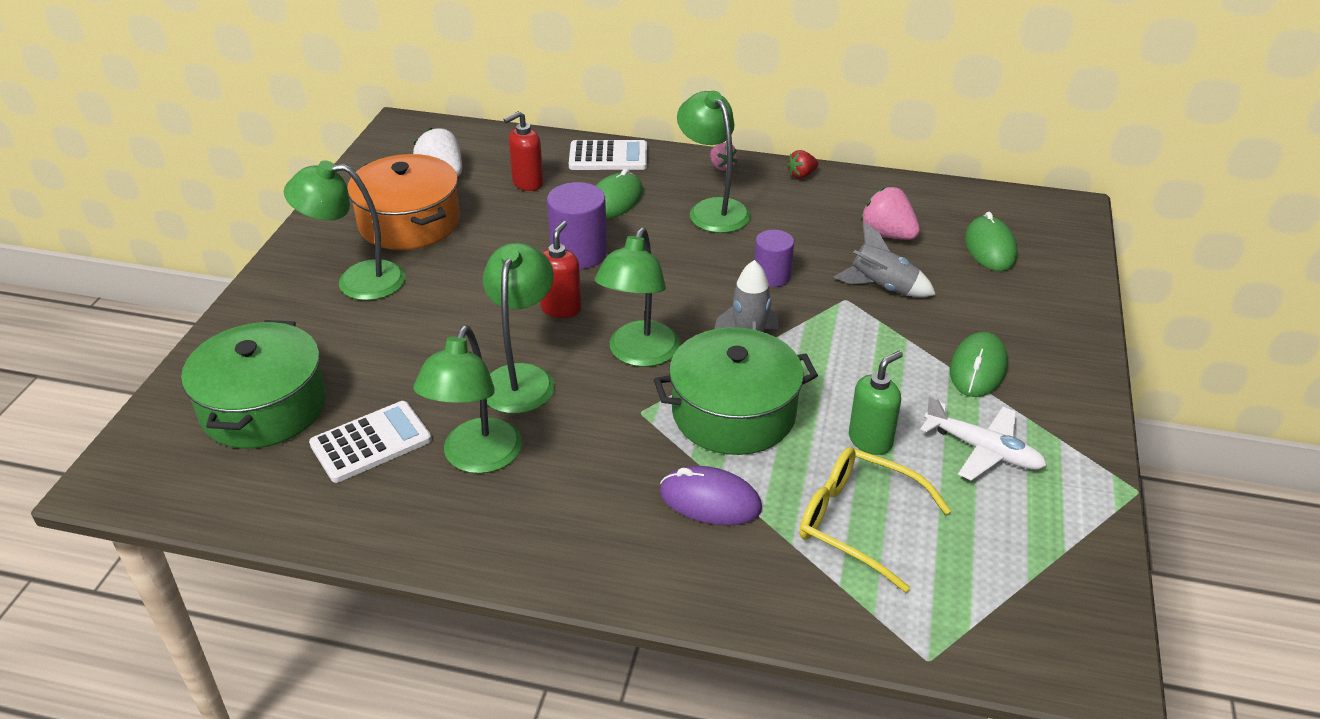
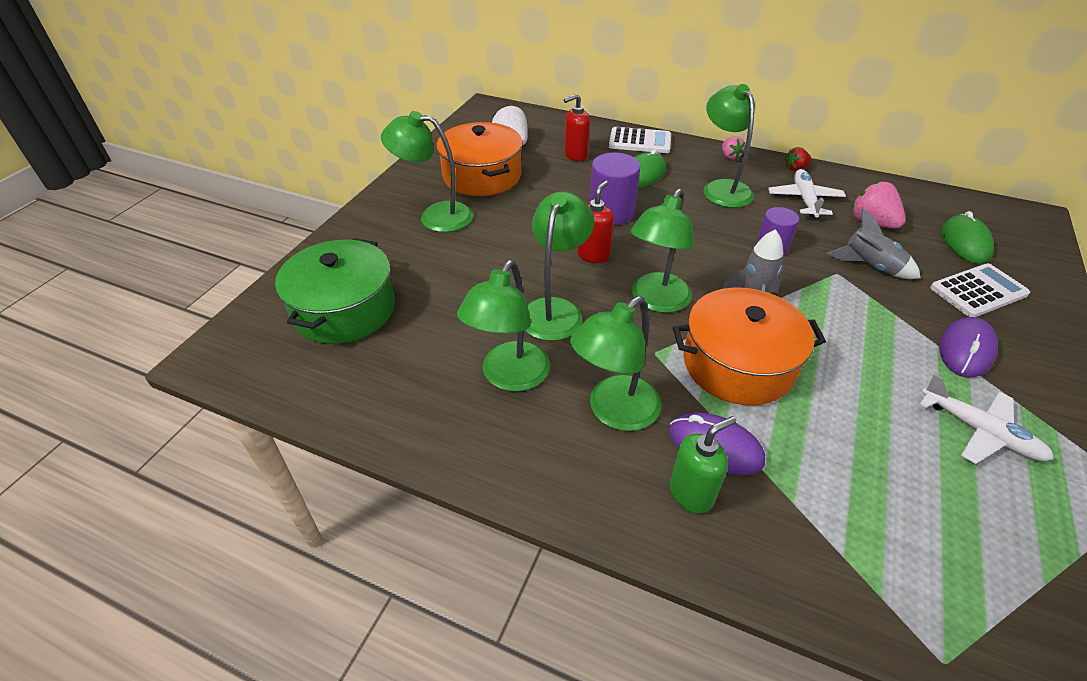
camera: 10 degrees right, 5 degrees up
(371, 442) = (423, 351): white calculator -> white calculator (978, 291)
(599, 480) = (614, 412): none -> green lamp
(733, 413) = (738, 364): green pot -> orange pot
(811, 214) = (804, 200): none -> white plane
(858, 523) = (859, 490): yellow glasses -> none
(870, 440) = (867, 407): green soap dispenser -> green soap dispenser (691, 493)
(978, 368) = (965, 350): green mouse -> purple mouse

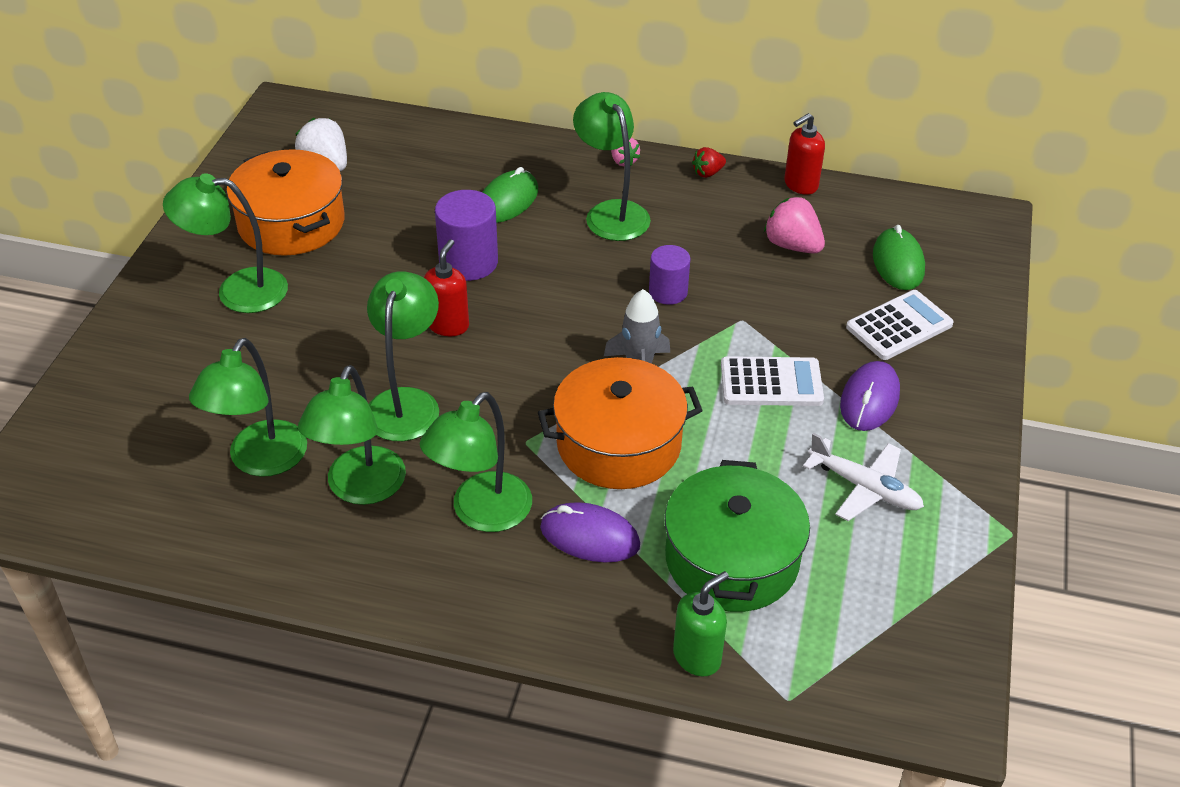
camera: 10 degrees left, 0 degrees up
(344, 309) = (147, 430): green pot -> green pot (731, 559)
(575, 155) = (416, 178): red soap dispenser -> red soap dispenser (800, 185)
(640, 141) = (503, 147): white calculator -> white calculator (771, 383)
(656, 301) = (526, 378): green lamp -> green lamp (260, 461)
(691, 493) = (563, 586): green soap dispenser -> green soap dispenser (697, 657)
(804, 200) = (714, 220): white plane -> none
(870, 266) = (781, 307): grey rocket -> none

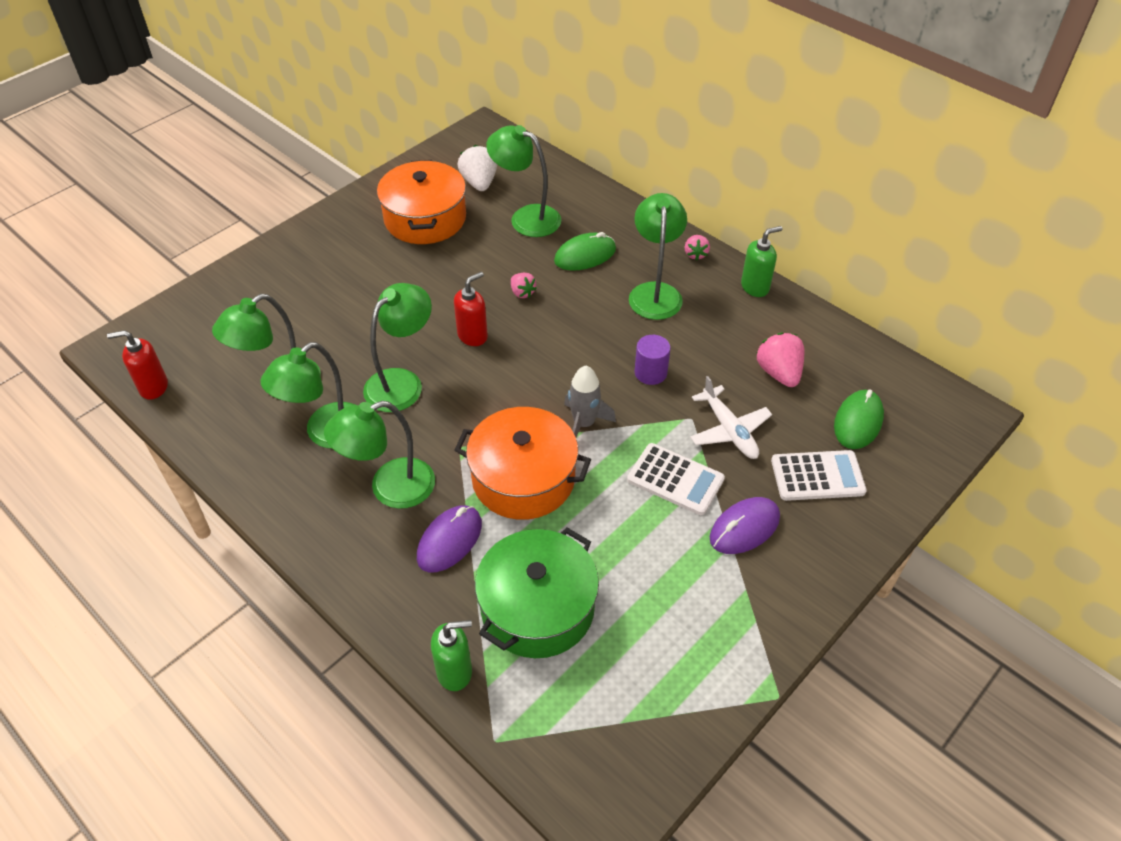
camera: 30 degrees right, 5 degrees up
(238, 290) = (355, 255): green lamp -> green lamp (526, 217)
(468, 262) = (522, 292): purple cylinder -> pink strawberry
(589, 536) = (449, 541): purple mouse -> purple mouse turned 75 degrees clockwise
(707, 173) = (755, 287): red strawberry -> green soap dispenser
(800, 185) = (824, 324): red soap dispenser -> red soap dispenser (153, 387)
(864, 488) = (684, 599): white plane -> white plane (729, 430)

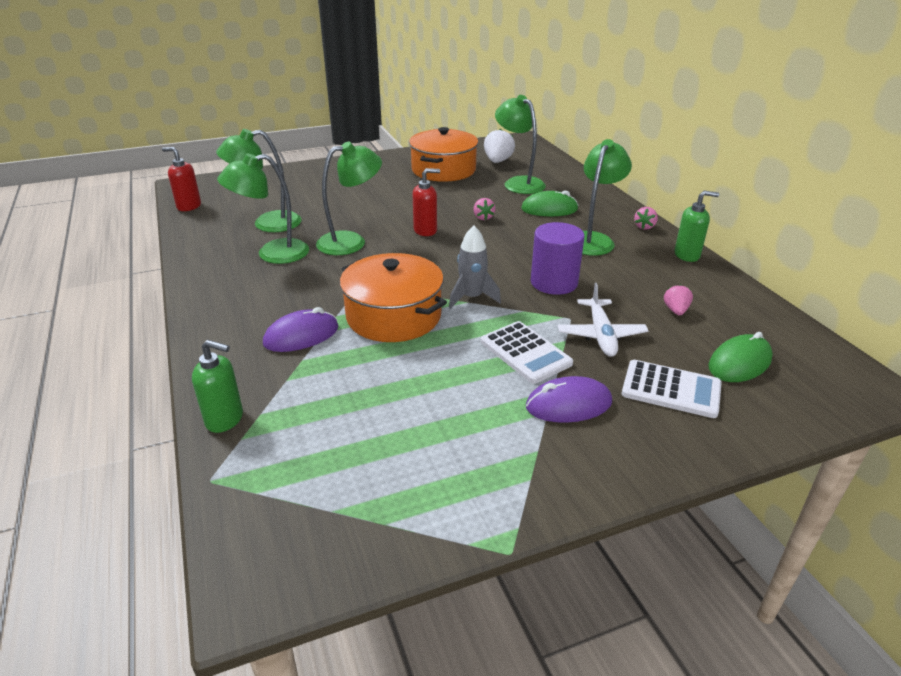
camera: 25 degrees right, 15 degrees down
(390, 488) = (287, 293): green lamp -> none
(537, 608) = (332, 400): green pot -> none
(650, 373) = (554, 282): purple cylinder -> purple cylinder, size x1.54
(779, 373) = (675, 311): pink strawberry -> pink strawberry, size x0.59

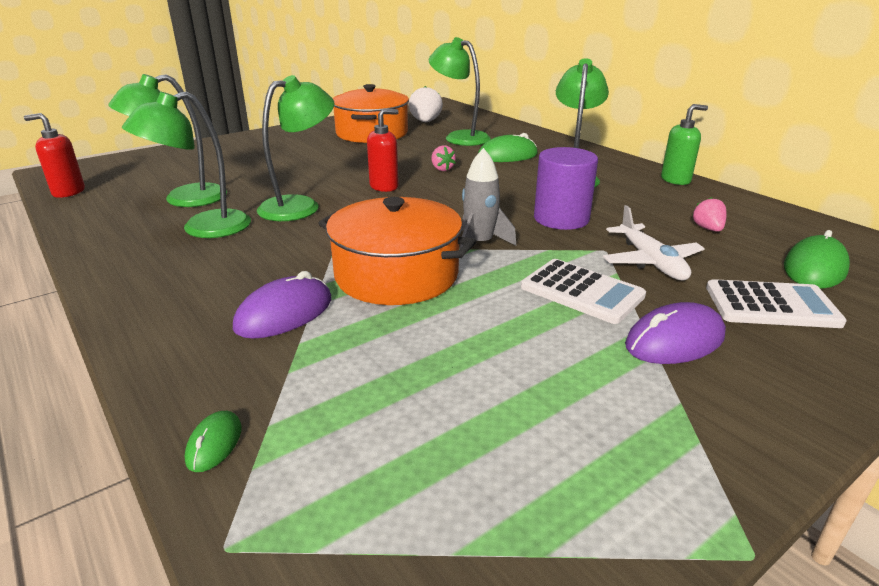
camera: 15 degrees left, 5 degrees down
(225, 419) = (214, 444): green soap dispenser -> green mouse
(644, 227) = (614, 161): pink strawberry -> none

